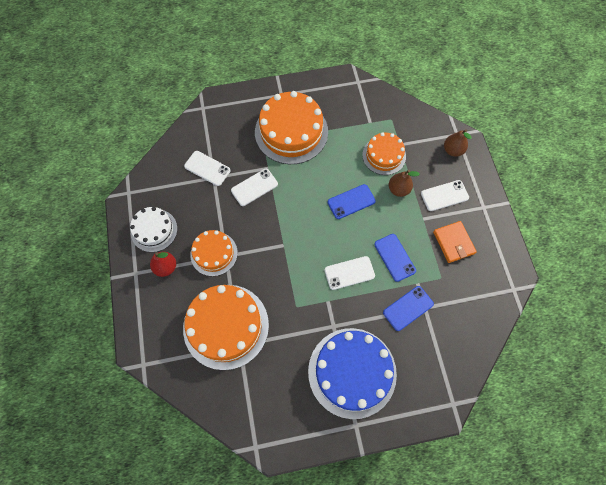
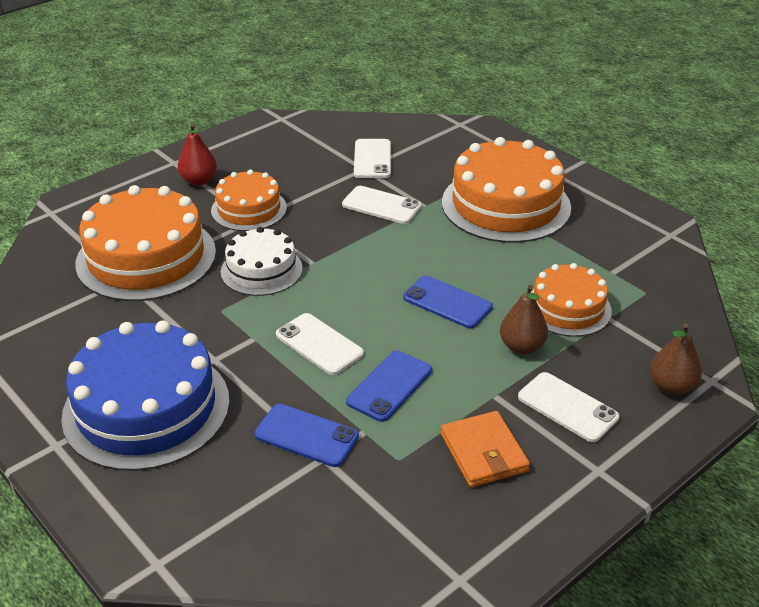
camera: 60 degrees right, 30 degrees down
(154, 230) = (244, 154): white cake -> white cake (261, 270)
(453, 242) = (484, 452): orange wallet -> orange wallet turned 60 degrees counterclockwise

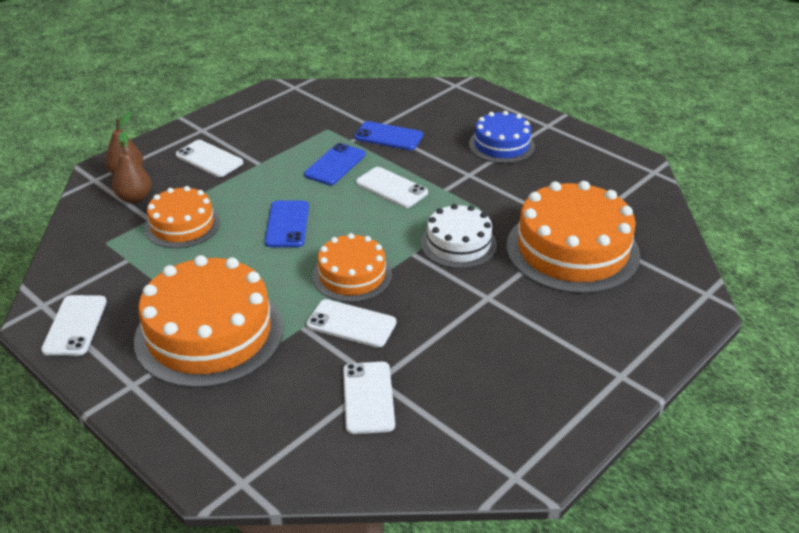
camera: 175 degrees right, 0 degrees up
(146, 408) = (501, 145): blue cake -> blue cake, size x0.58
(199, 180) = (573, 347): red pear -> none
(249, 209) = (497, 310): orange cake -> orange cake (352, 275)
(447, 302) = (287, 224): blue phone -> blue phone turned 60 degrees clockwise
(484, 452) = (272, 134): orange wallet -> none
(522, 346) = (231, 194): brown pear -> brown pear (134, 198)
(628, 216) = (75, 325): none -> white phone

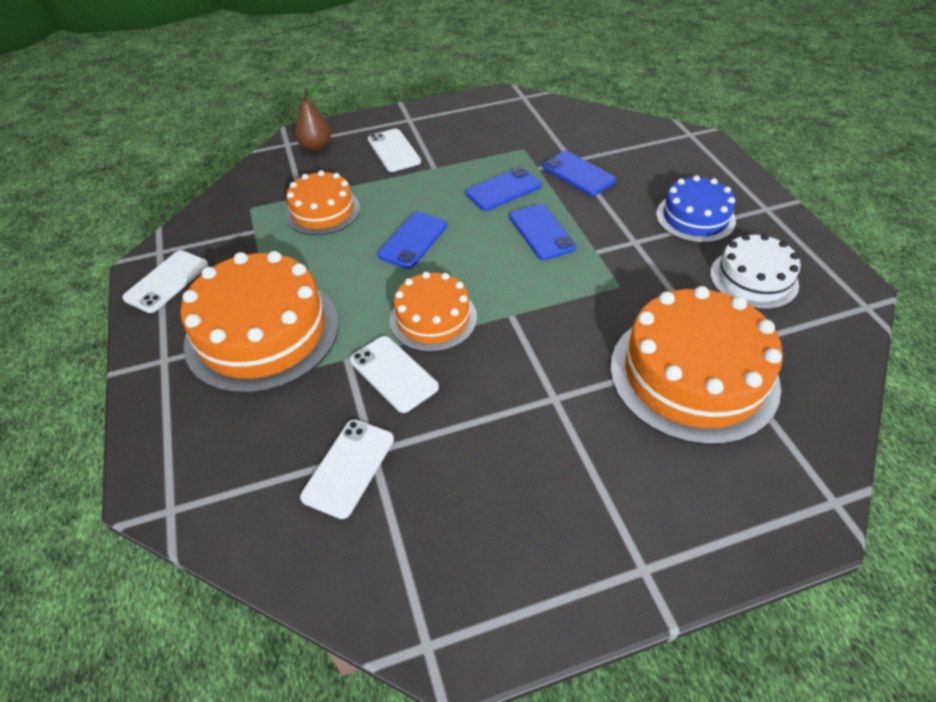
camera: 30 degrees right, 10 degrees up
(134, 198) = (304, 171): brown pear -> none
(391, 188) = (541, 232): white phone -> blue phone
(458, 244) = (567, 321): white cake -> white cake (753, 279)

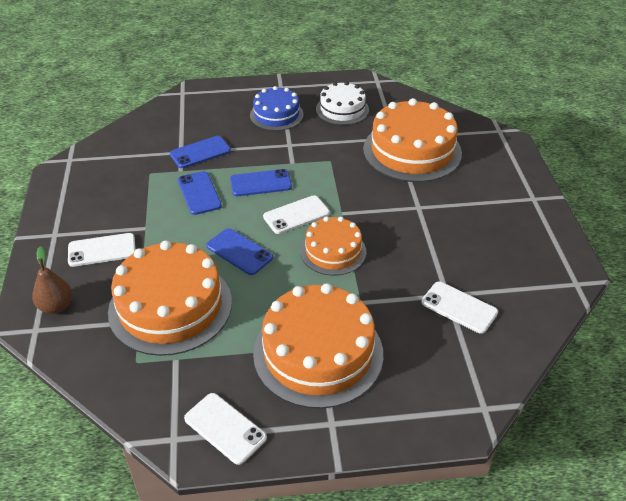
camera: 80 degrees left, 5 degrees down
(323, 211) = (170, 306): orange cake -> orange cake, size x1.72
(393, 374) = (382, 278): white phone -> white phone (296, 215)

